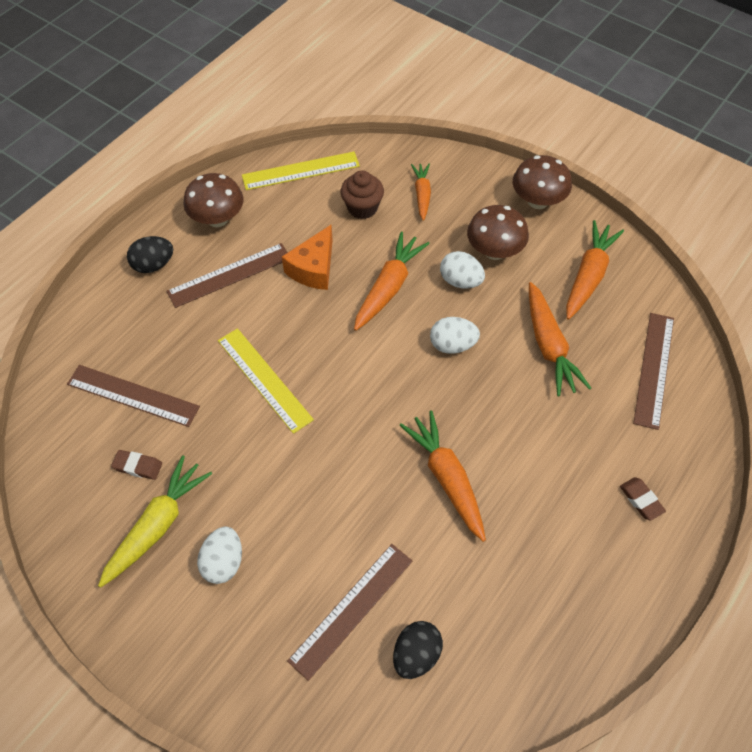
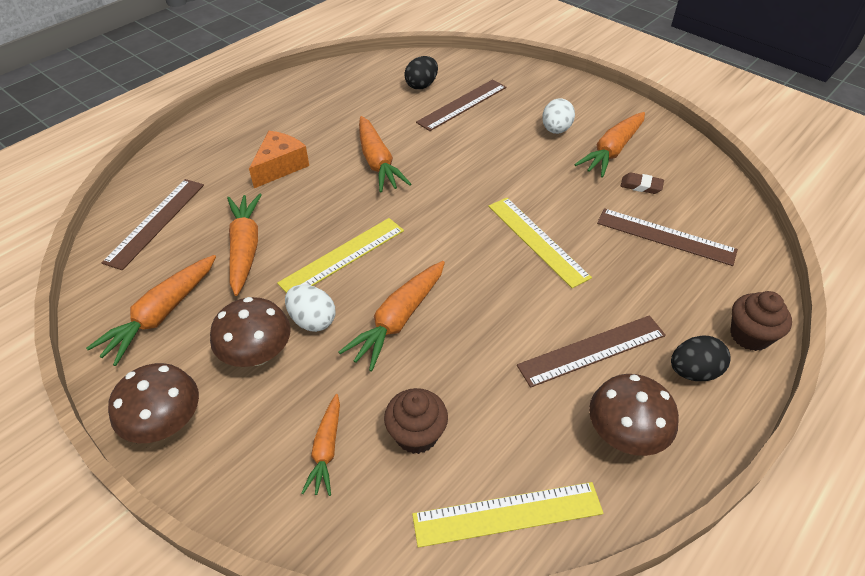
camera: 175 degrees left, 10 degrees down
(95, 297) = (749, 335): none -> brown cupcake
(157, 526) = (612, 151): yellow carrot -> orange carrot
(313, 269) = (487, 350): orange cheese -> orange cheese (280, 166)
(452, 345) = (342, 256): white egg -> yellow ruler
(641, 500) = (230, 141): brown eraser -> none

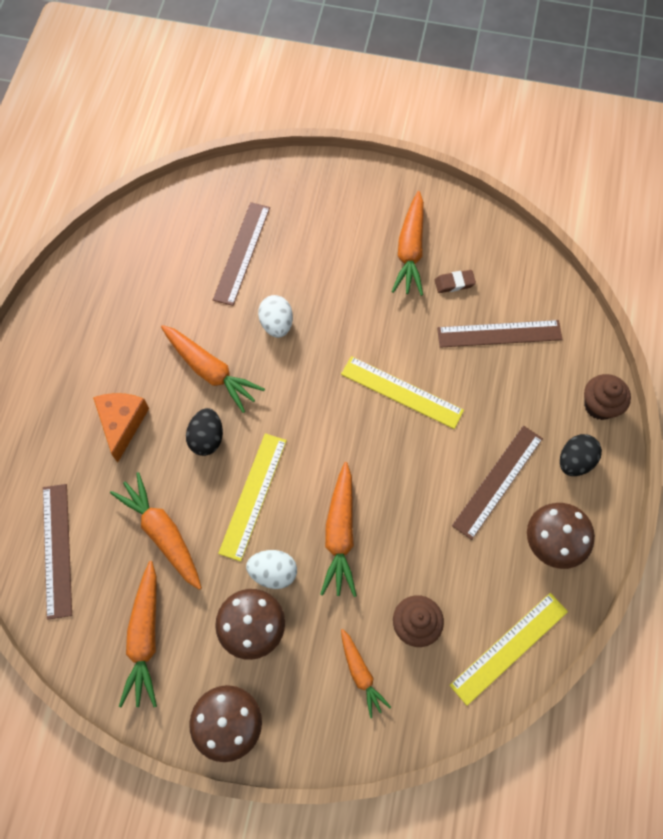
camera: 30 degrees left, 20 degrees up
(421, 85) = (185, 244): black egg -> black egg (207, 438)
(556, 130) = (347, 246): white egg -> white egg (276, 324)

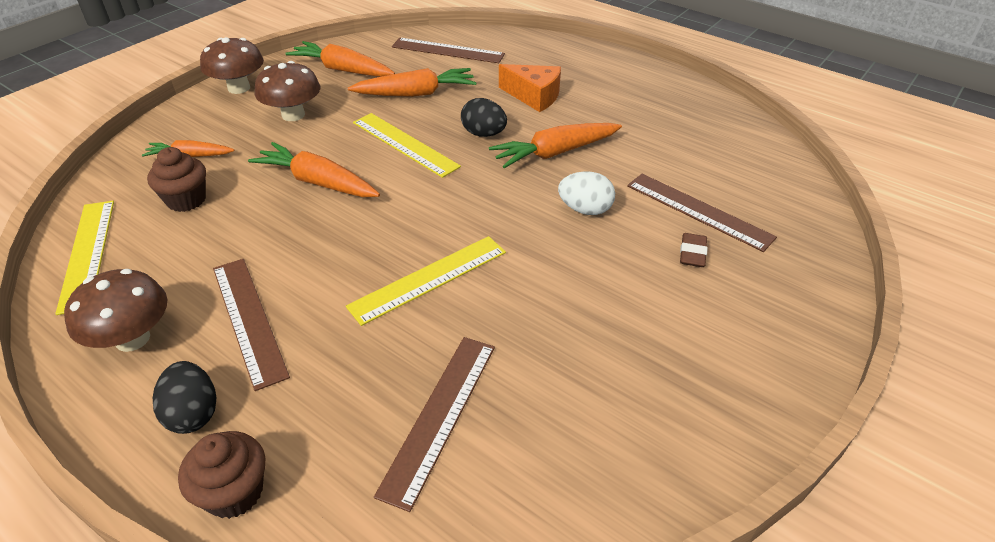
camera: 115 degrees right, 25 degrees down
(273, 572) = (325, 136): white egg -> none
(410, 250) = (638, 369): orange carrot -> none
(454, 283) = (555, 398): brown eraser -> brown eraser (692, 253)

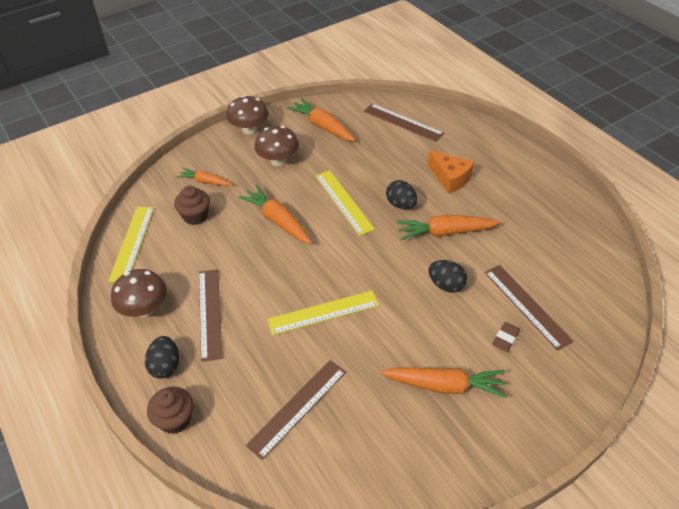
camera: 20 degrees right, 5 degrees up
(415, 94) = (366, 158): orange carrot -> orange carrot (444, 385)
(585, 210) = (446, 285): white egg -> black egg

